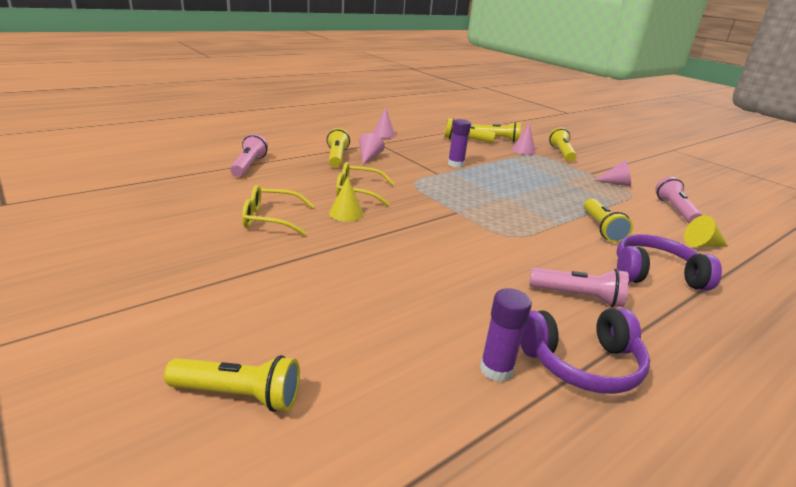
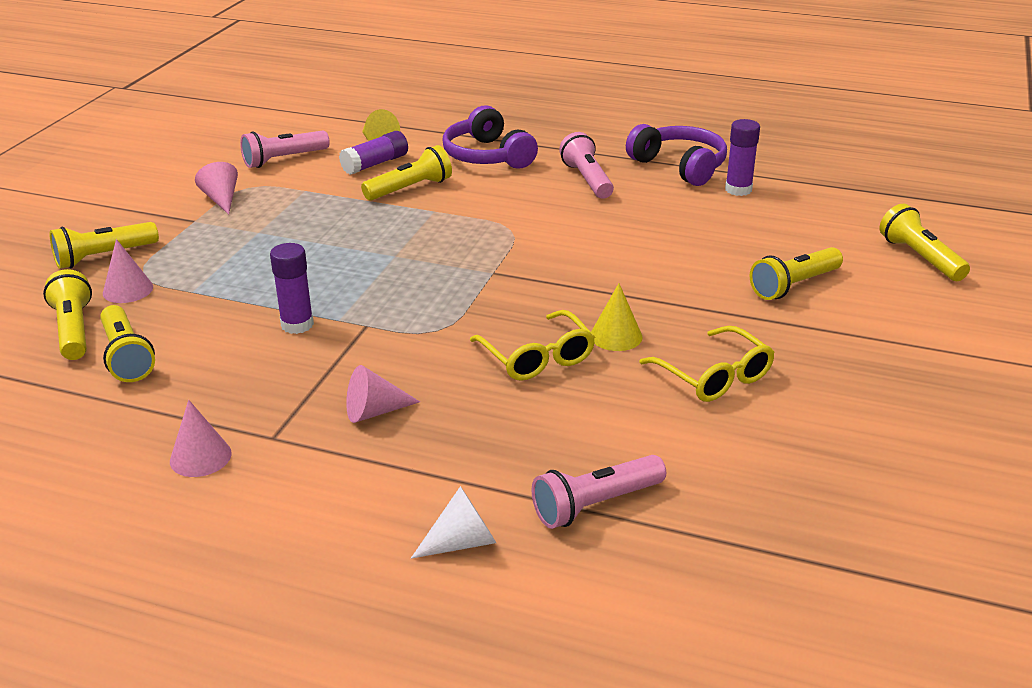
camera: 120 degrees left, 5 degrees up
(275, 146) = (462, 542): none -> white cone
(337, 158) = (423, 441): yellow flashlight -> yellow flashlight (794, 285)
(655, 232) = (375, 164): none -> purple glue stick

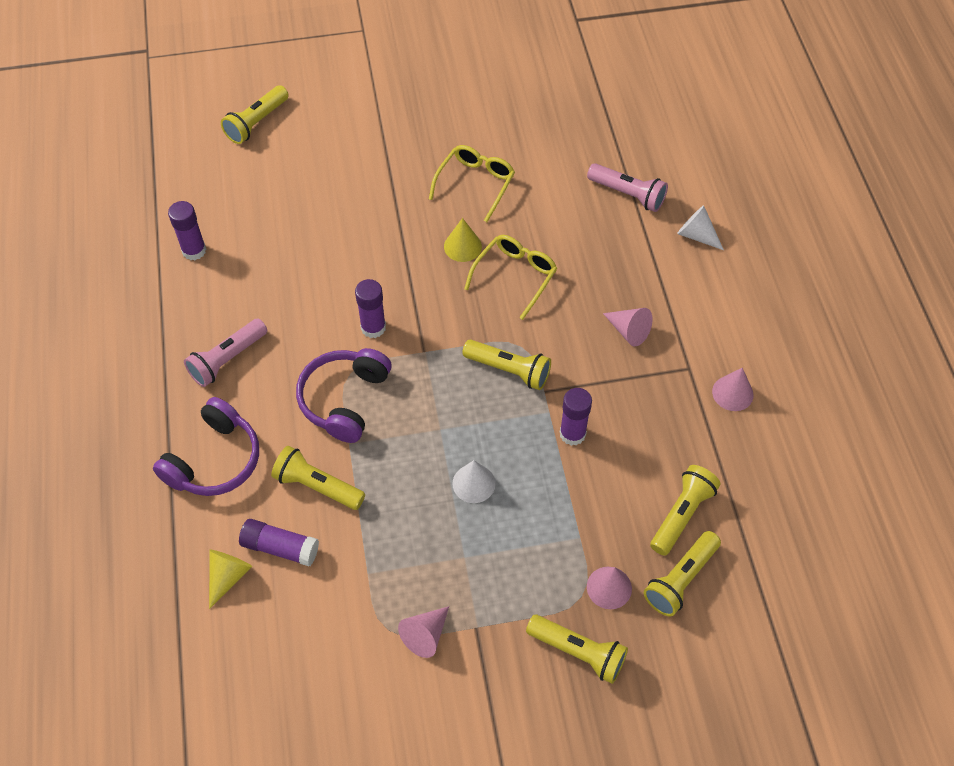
camera: 120 degrees left, 25 degrees up
(284, 159) = (313, 640): pink flashlight -> none
(318, 256) = (473, 483): none -> white cone
(552, 253) = (373, 327): none -> purple glue stick
(680, 166) = (165, 304): purple headphones -> purple headphones (344, 399)
(794, 285) = (337, 176): yellow flashlight -> yellow flashlight (509, 370)

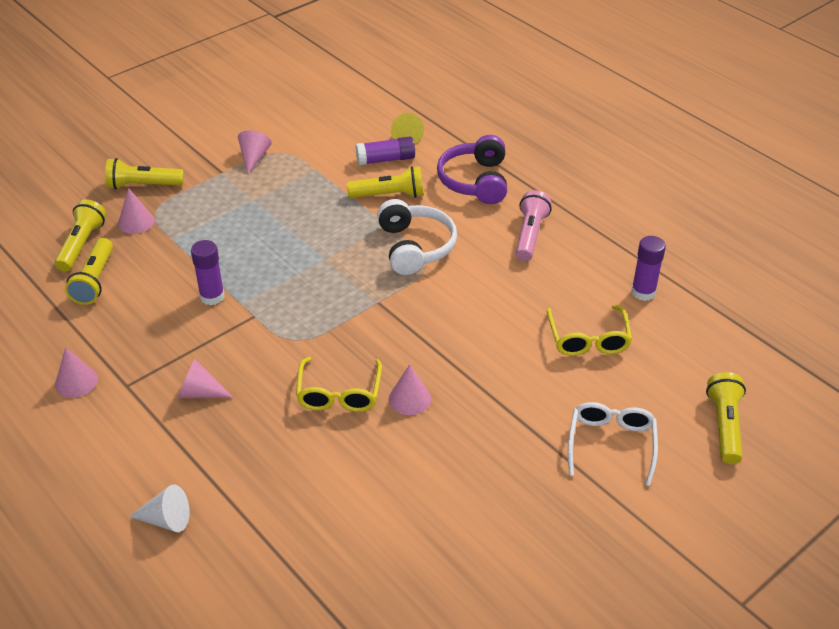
camera: 150 degrees right, 15 degrees down
(344, 399) = (415, 247): purple headphones -> white headphones
(346, 146) = (611, 444): none -> white glasses
(373, 327) = (435, 301): purple glue stick -> none
(462, 246) = (409, 399): yellow cone -> pink cone
(473, 483) = (274, 238): white cone -> none
(475, 184) = (444, 466): yellow glasses -> yellow glasses (588, 339)
(509, 370) = (294, 318): yellow flashlight -> none
(628, 194) = (268, 533): pink flashlight -> none

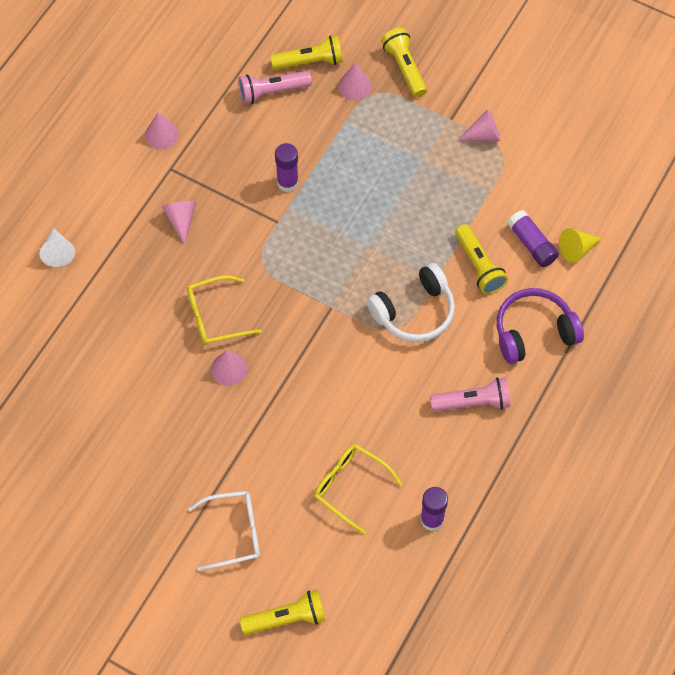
camera: 70 degrees right, 20 degrees up
(94, 281) = (272, 92): yellow flashlight -> pink flashlight
(588, 339) = (350, 487): yellow glasses -> yellow glasses turned 60 degrees clockwise

